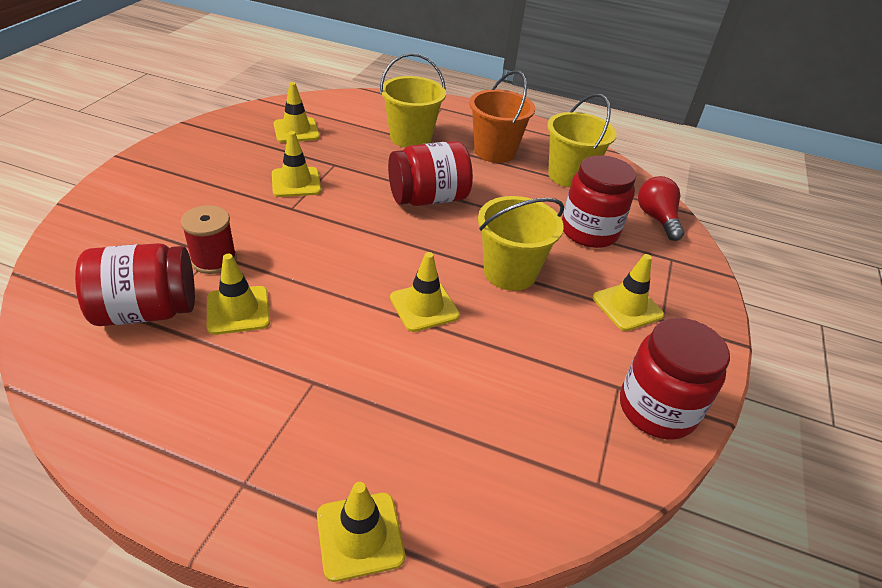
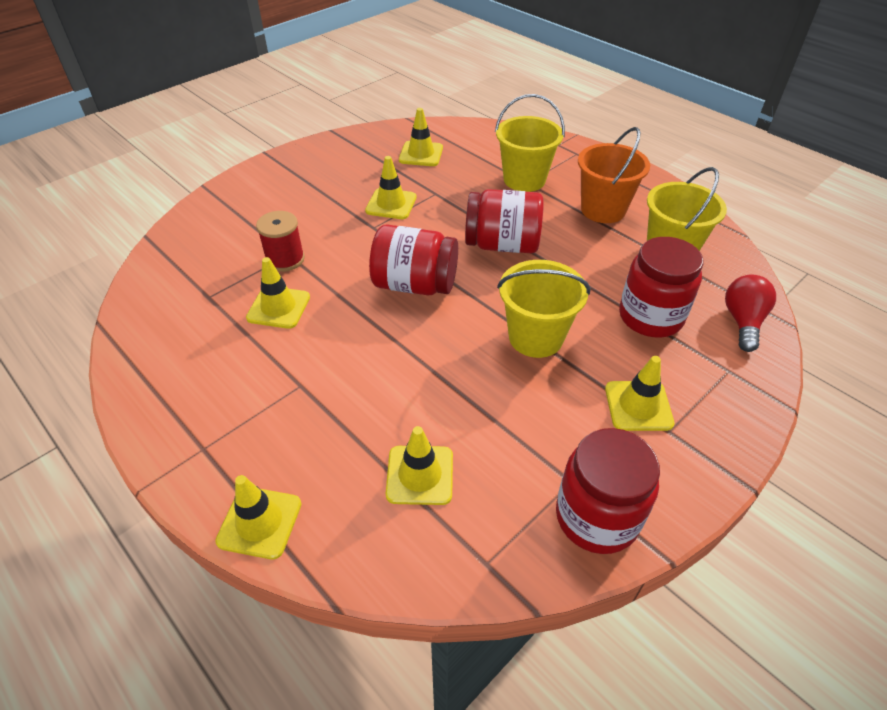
camera: 30 degrees right, 5 degrees up
(147, 311) = (214, 289): red jar -> red jar (415, 284)
(424, 307) = (432, 347): yellow traffic cone -> yellow traffic cone (420, 475)

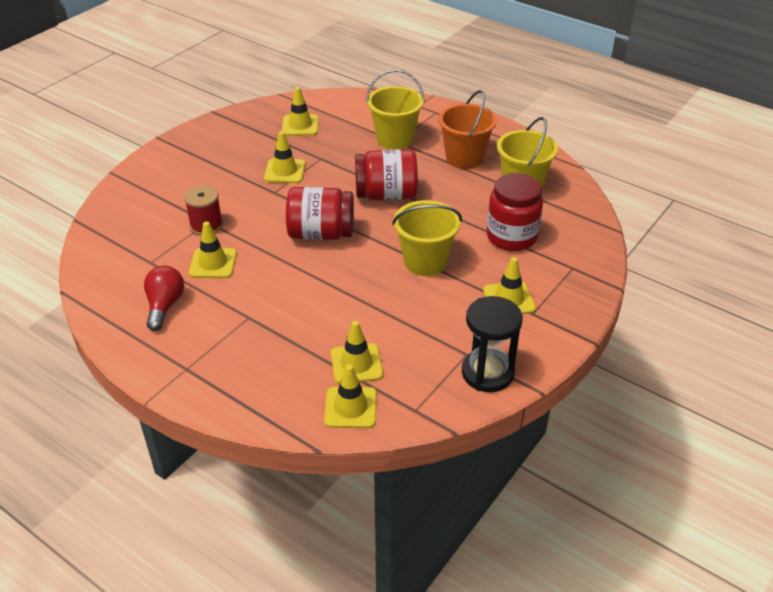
camera: 10 degrees left, 5 degrees down
(259, 522) = (246, 408): yellow traffic cone -> yellow traffic cone (350, 407)
(597, 517) = (487, 373): red jar -> black hourglass
(742, 322) = (581, 232): red light bulb -> red light bulb (165, 306)

